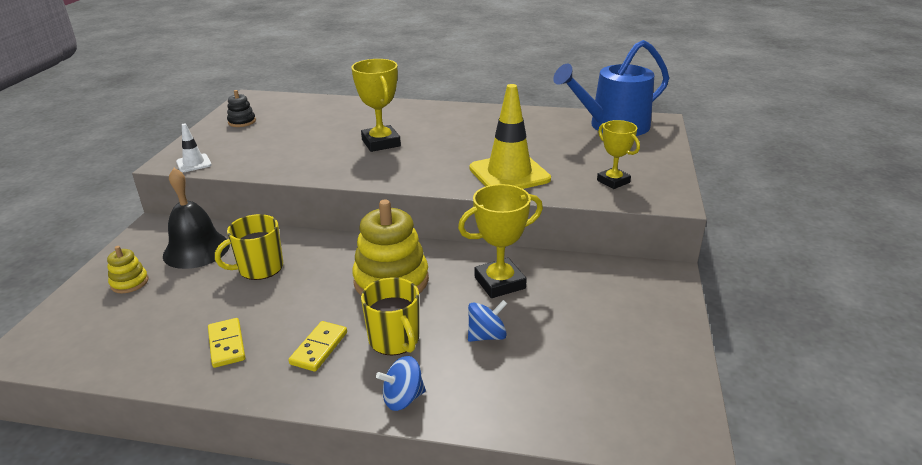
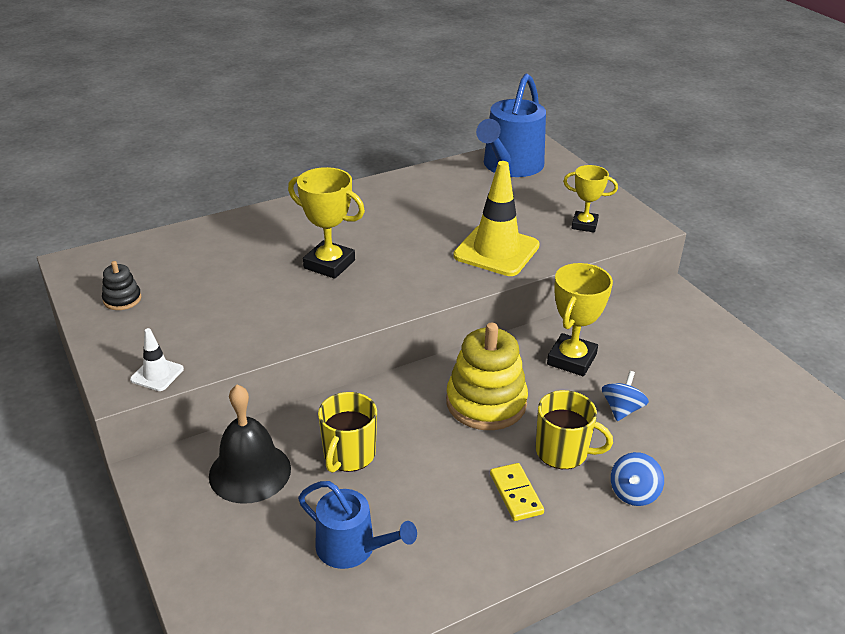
camera: 40 degrees left, 5 degrees up
(129, 283) = (234, 543): yellow stacking toy -> none
(177, 321) = (352, 548): none -> blue watering can
(227, 344) = (434, 539): yellow domino -> none

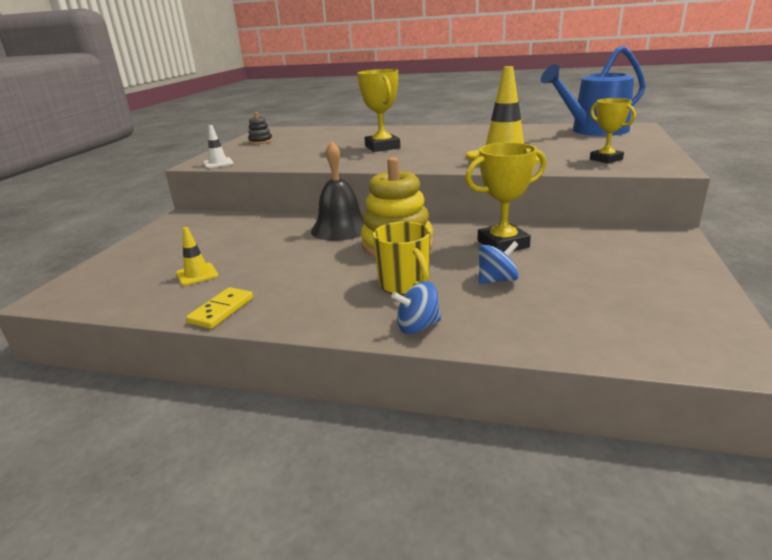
camera: 45 degrees right, 10 degrees down
(250, 472) = (218, 229): black bell -> black bell (341, 228)
(348, 455) = (274, 239): yellow mug -> none
(352, 548) = (197, 275): blue watering can -> yellow traffic cone
(516, 494) = (331, 291): yellow domino -> yellow domino (221, 310)

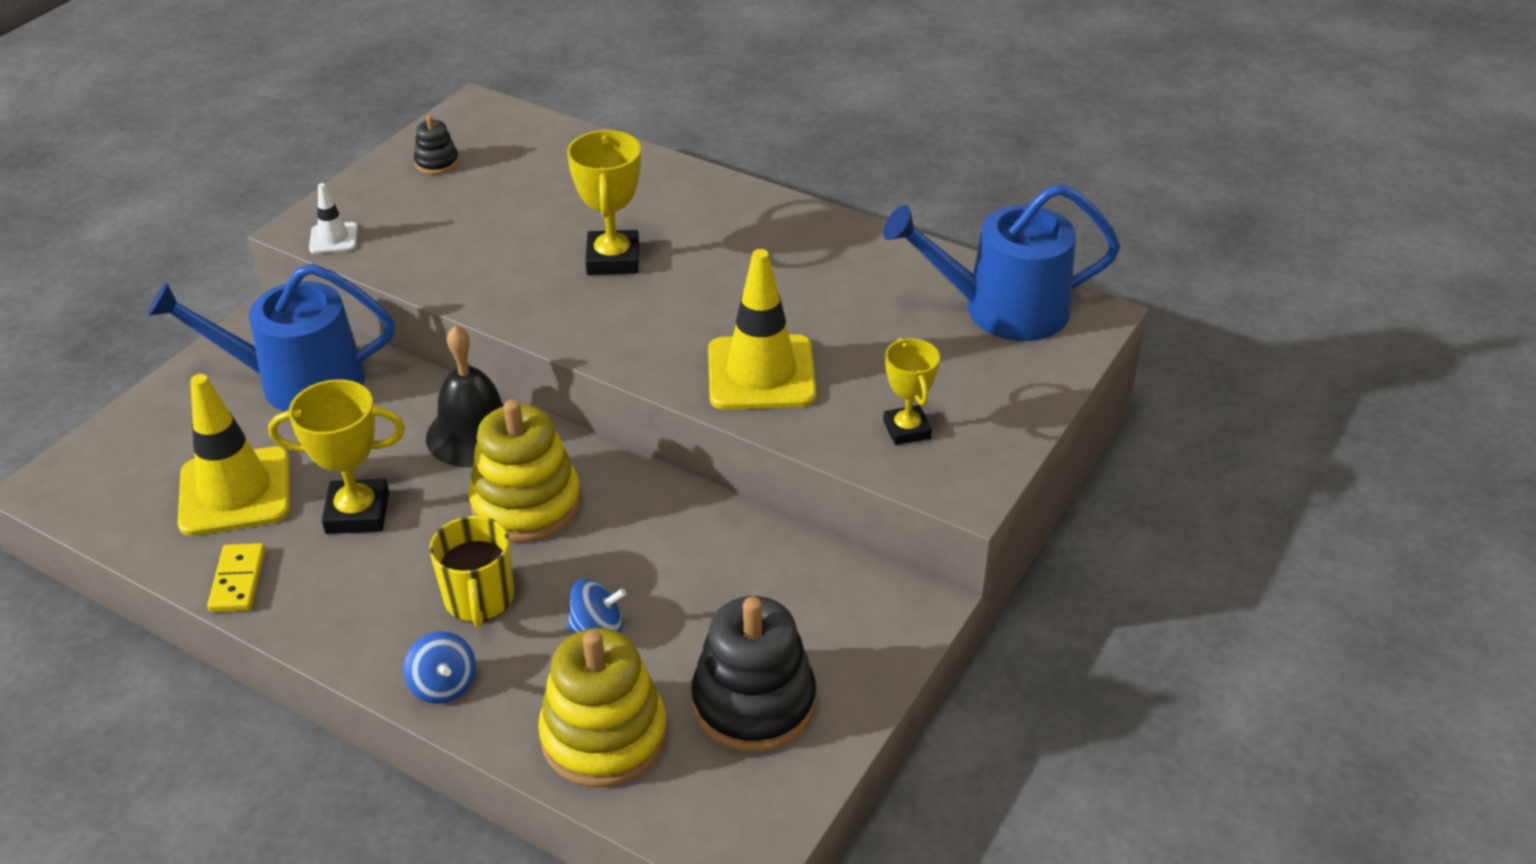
camera: 15 degrees right, 15 degrees up
(197, 275) = (235, 492): yellow traffic cone -> yellow traffic cone, size x2.08
(216, 230) = (298, 381): none -> blue watering can
(221, 310) = (238, 580): yellow domino -> yellow domino turned 45 degrees counterclockwise
(418, 326) = (443, 685): blue spinning top -> blue spinning top turned 120 degrees counterclockwise
(503, 244) = (669, 549): yellow trophy -> yellow trophy (357, 513)
(561, 325) = (604, 736): none -> yellow stacking toy
(637, 289) = (753, 702): none -> black stacking toy

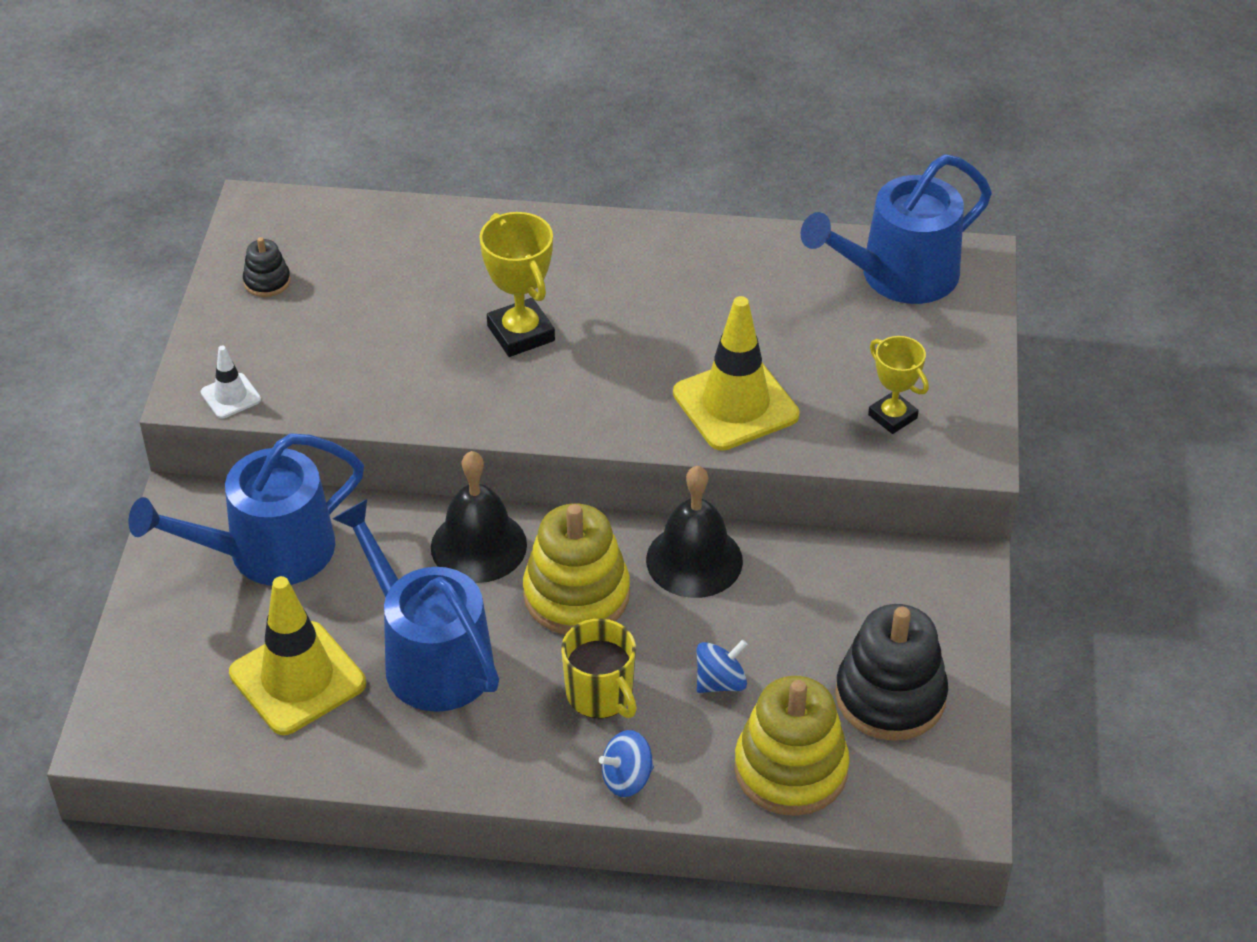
camera: 25 degrees left, 5 degrees up
(238, 580) = (370, 757): yellow domino -> none
(357, 513) = (429, 657): yellow trophy -> blue watering can
(443, 685) = (627, 778): blue spinning top -> blue spinning top turned 120 degrees clockwise
(656, 509) = (694, 560): none -> black bell

